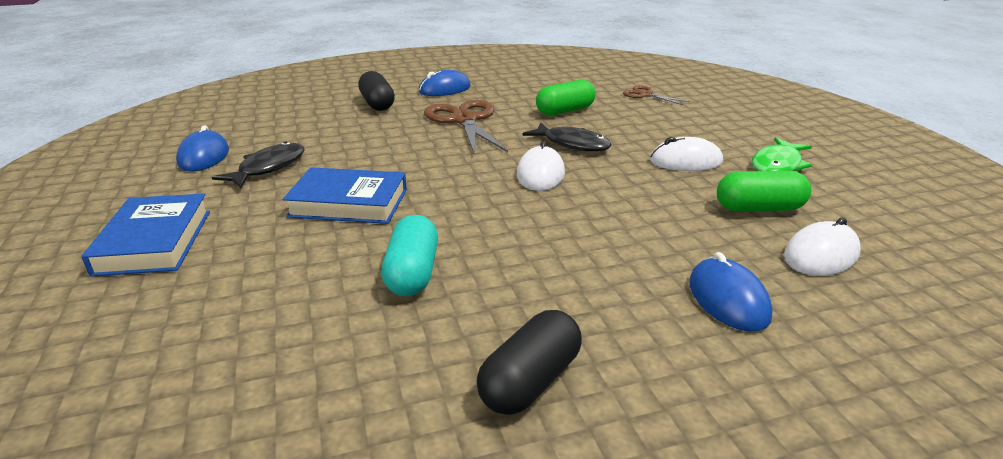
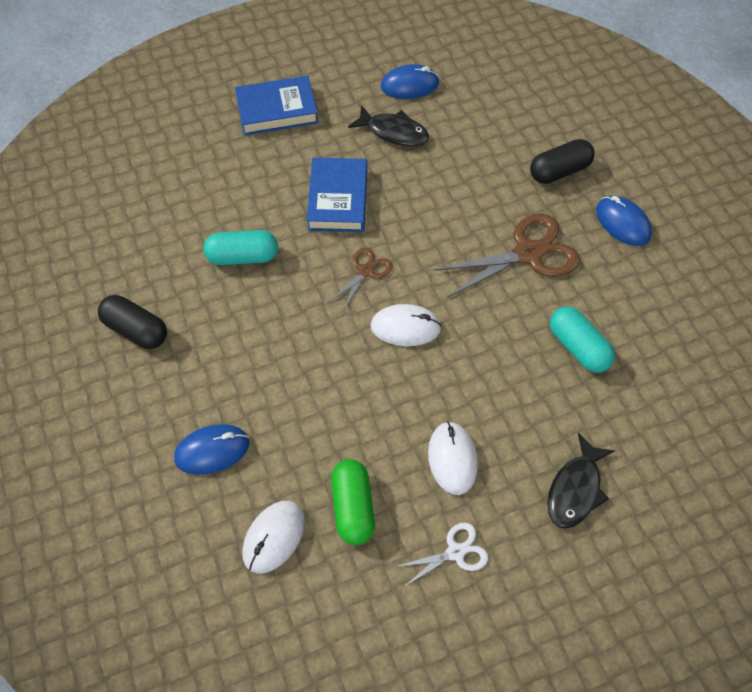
camera: 85 degrees right, 30 degrees up
(565, 111) = (578, 347): green capsule -> turquoise capsule
(572, 144) = (481, 354): black fish -> black fish (575, 489)
(645, 95) = (661, 441): brown scissors -> brown scissors (365, 271)
(777, 165) = (455, 552): green fish -> white scissors
(821, 255) = (274, 537): white mouse -> white mouse turned 75 degrees clockwise

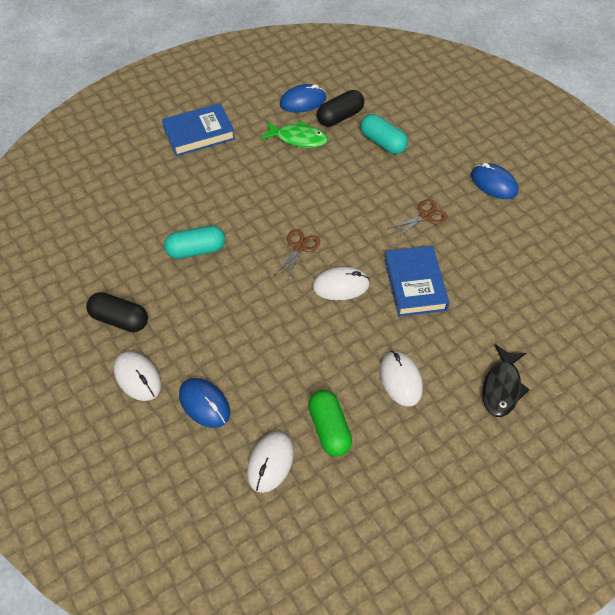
camera: 10 degrees left, 5 degrees down
(142, 405) = (137, 377): none -> white mouse
(212, 451) = (204, 404): blue mouse -> blue mouse turned 75 degrees clockwise
(338, 199) = (264, 195): blue book -> blue book (415, 284)
(394, 132) = (298, 138): black fish -> green fish
(455, 552) = (419, 450): white scissors -> none
(528, 253) = (425, 216): brown scissors -> brown scissors, size x0.53
(559, 171) = (436, 151): black capsule -> black capsule (340, 117)
(578, 347) = (480, 281): turquoise capsule -> turquoise capsule (382, 142)

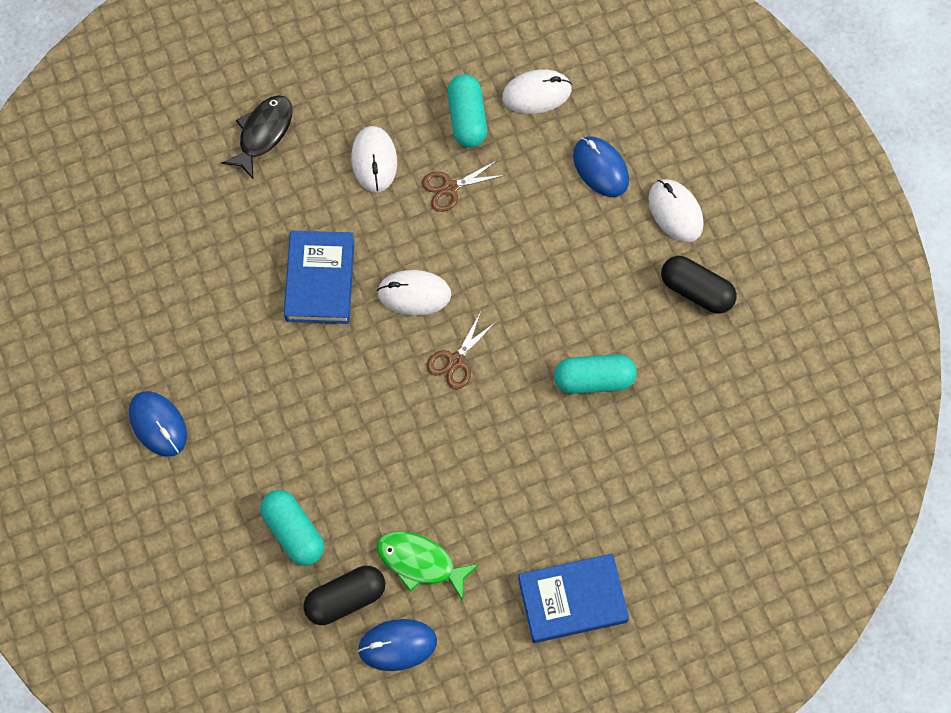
camera: 170 degrees left, 15 degrees up
(270, 463) = (536, 93): white mouse -> white mouse turned 45 degrees clockwise
(329, 429) = (467, 118): green capsule -> turquoise capsule
(425, 216) = (273, 384): brown scissors -> brown scissors (450, 188)

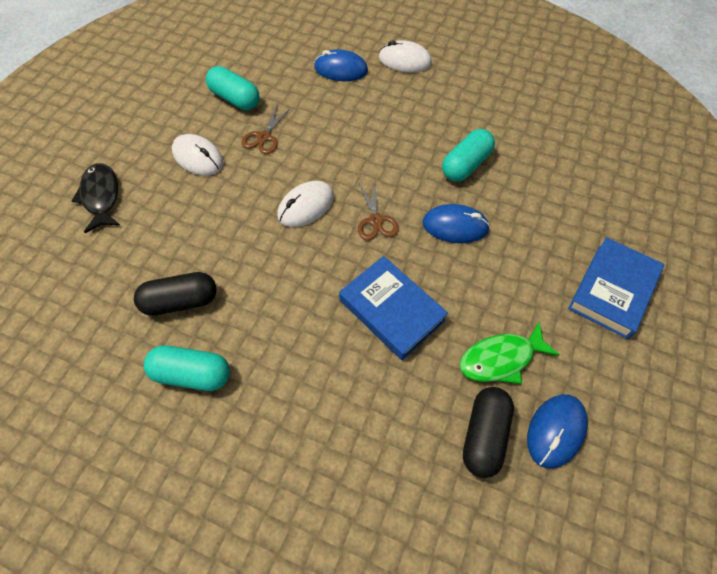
camera: 45 degrees left, 10 degrees down
(158, 424) = (203, 449): blue mouse -> blue mouse (455, 226)
(294, 531) = (394, 425): turquoise capsule -> turquoise capsule (192, 374)
(320, 280) = (232, 247): blue book -> blue book (391, 310)
(536, 93) = (263, 62): white mouse -> none
(696, 291) = (461, 85): black capsule -> black capsule (181, 301)

